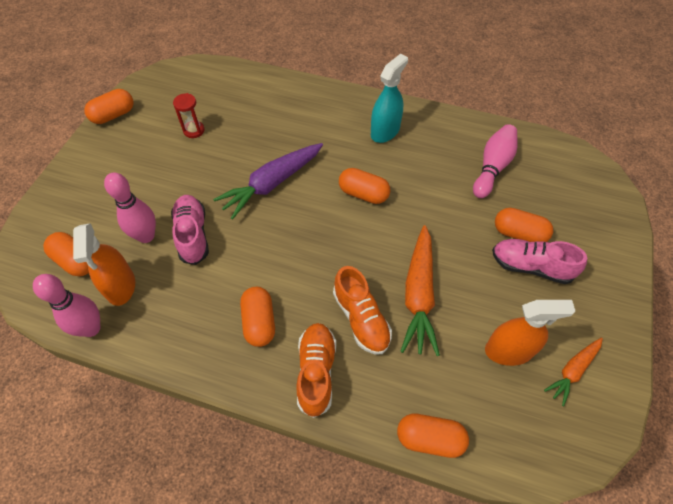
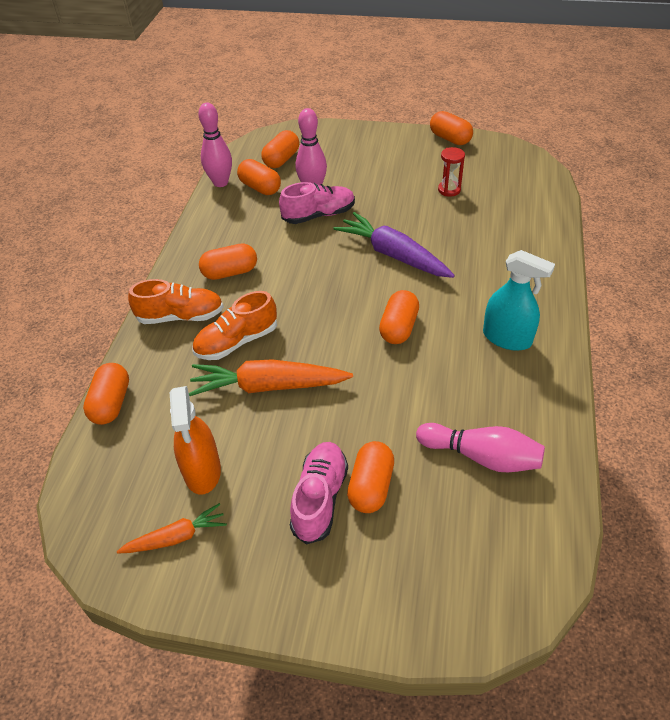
camera: 85 degrees right, 10 degrees down
(121, 286) = (260, 188): orange spray bottle -> orange capsule
(572, 371) = (176, 537): orange carrot -> orange carrot turned 120 degrees clockwise

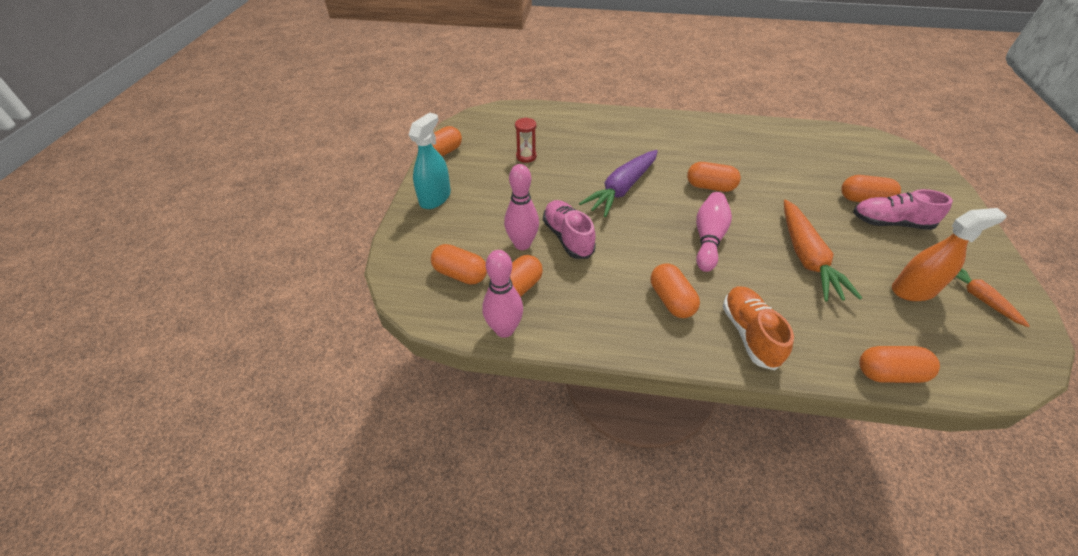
camera: 95 degrees left, 0 degrees up
(237, 342) = (765, 284): orange shoe -> none
(481, 456) = (810, 155): pink bowling pin -> pink bowling pin (708, 238)
(507, 338) = (702, 139): turquoise spray bottle -> turquoise spray bottle (435, 198)

